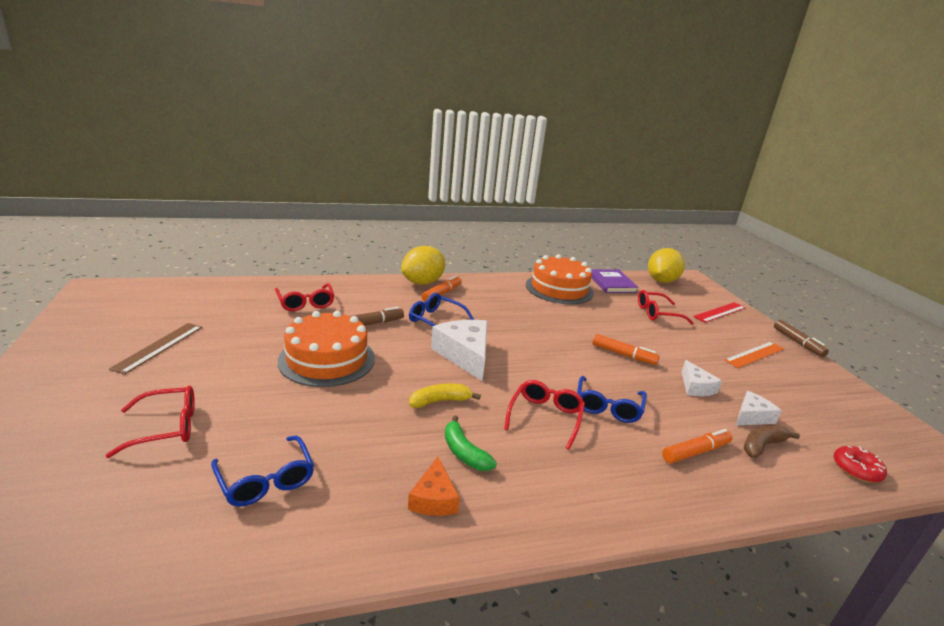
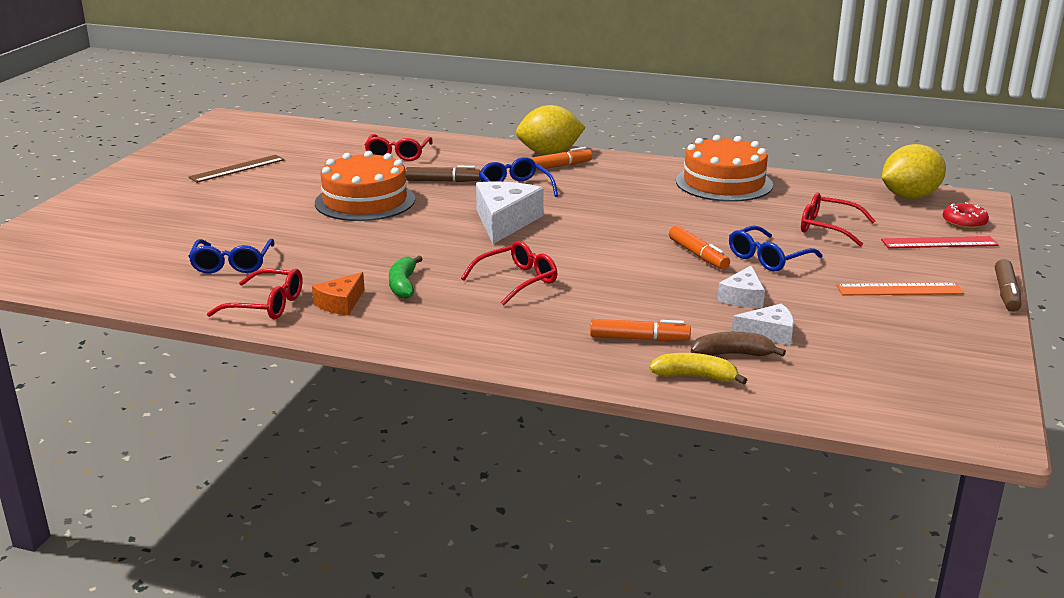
camera: 35 degrees right, 0 degrees up
(167, 427) = (196, 220): red glasses -> red glasses (267, 305)
(440, 401) = (430, 249): yellow banana -> yellow banana (695, 376)
(608, 407) = (599, 289): blue glasses -> blue glasses (768, 258)
(612, 283) = (817, 188): purple book -> none
(856, 469) = (820, 397): red donut -> red donut (964, 222)

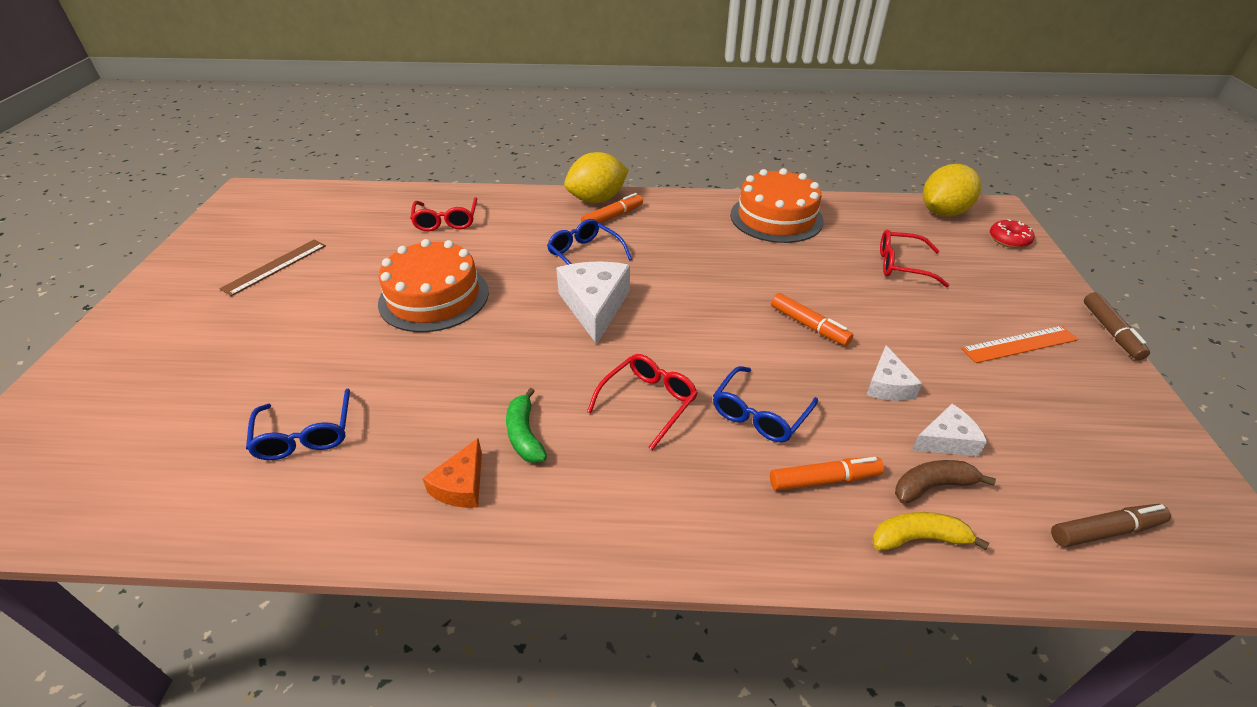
camera: 15 degrees left, 15 degrees up
(267, 305) = (369, 509): red glasses -> none
(442, 181) = (506, 254): brown marker -> brown marker (1104, 531)
(768, 258) = (875, 319): blue glasses -> blue glasses (759, 414)
(939, 243) = (1007, 270): red ruler -> none

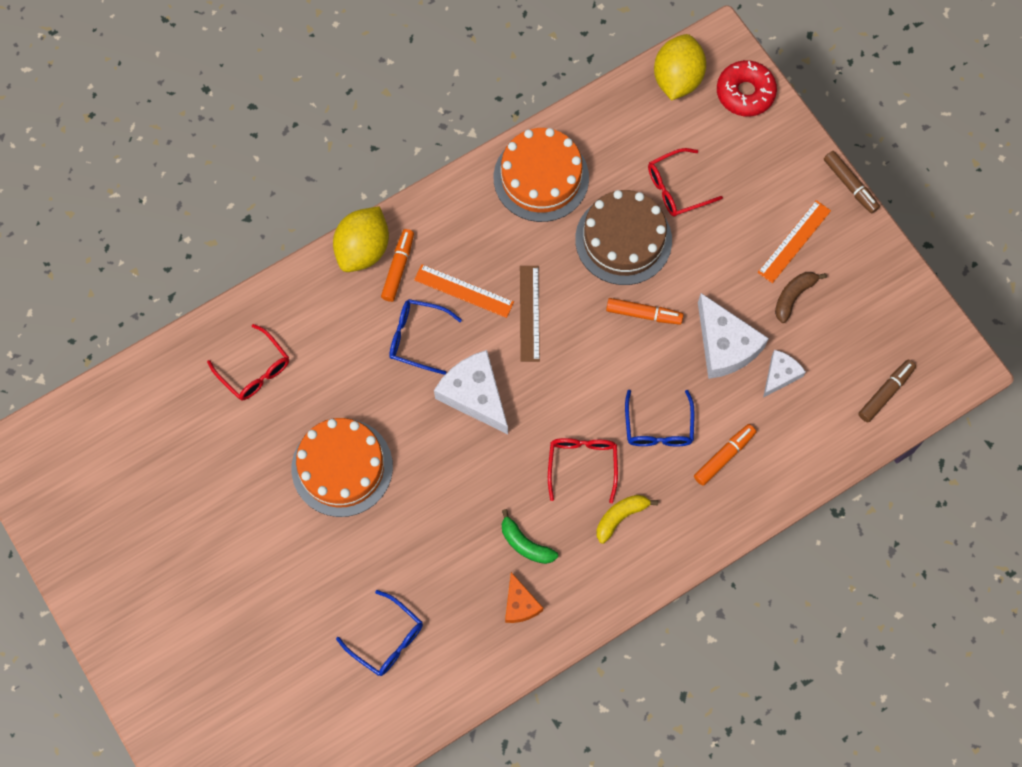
camera: 35 degrees left, 30 degrees up
(275, 267) = (171, 522): brown ruler -> brown ruler (529, 313)
(651, 247) = (464, 291): none -> orange ruler
(824, 274) = (623, 239): none -> brown cake
(887, 385) = (725, 345): white cheese -> white cheese, size x1.75
(918, 538) = (792, 465): yellow banana -> yellow banana (620, 517)
(932, 486) = (786, 420): brown banana -> brown banana (793, 296)
(1009, 239) = (745, 93): red donut -> red donut, size x1.52

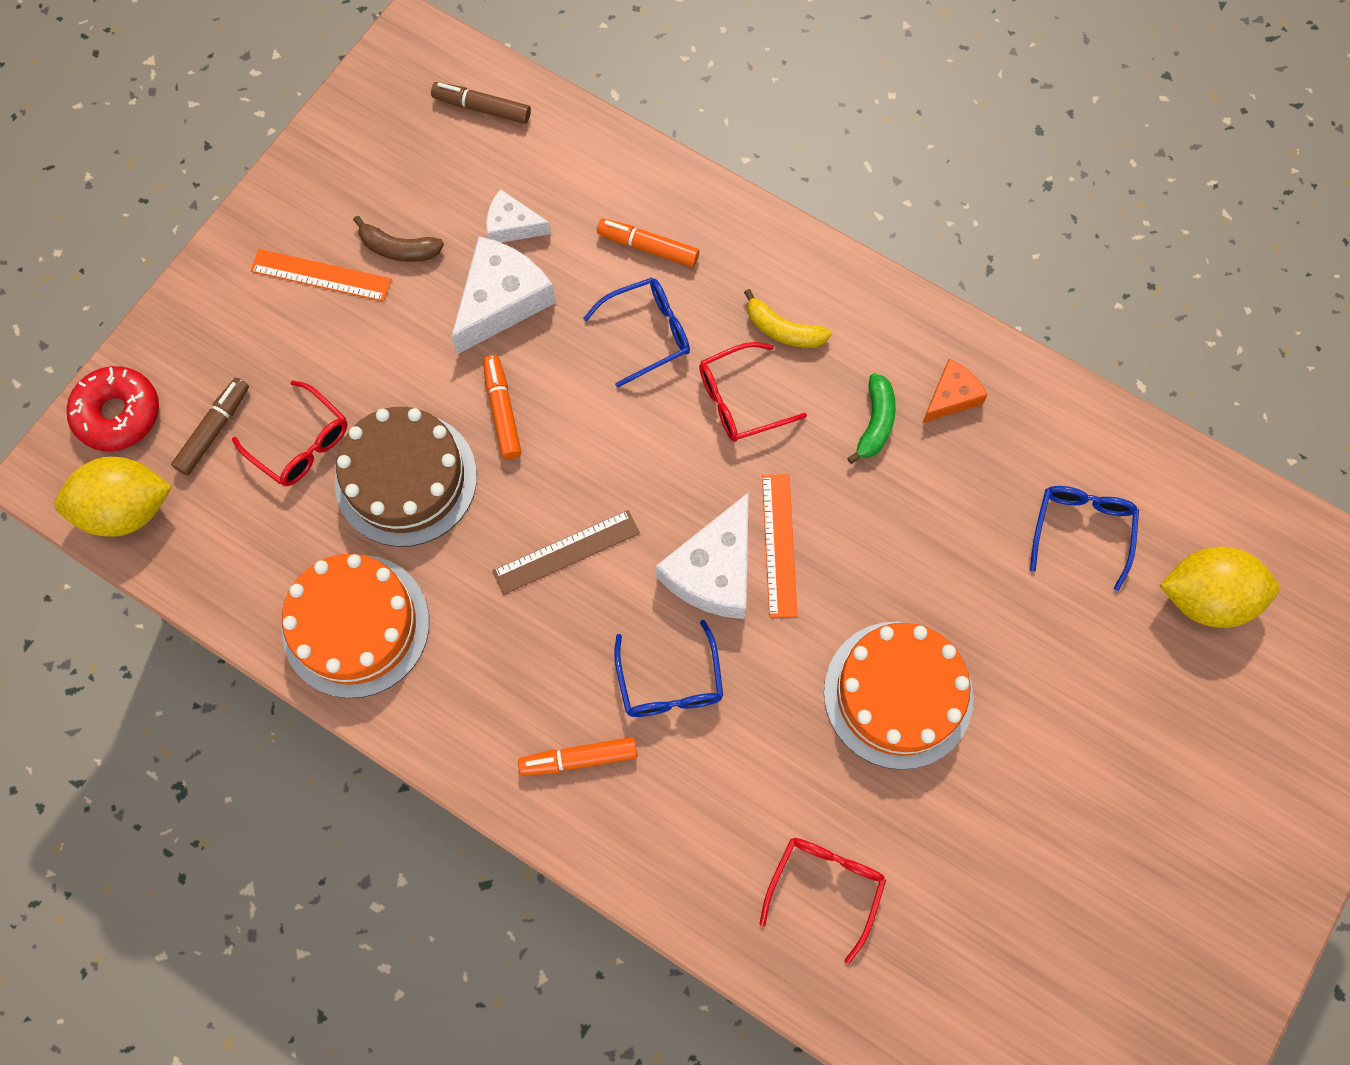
camera: 115 degrees left, 0 degrees up
(363, 249) = (573, 823): yellow lemon -> yellow lemon (1205, 597)
(464, 291) = (572, 652): orange ruler -> orange ruler (779, 545)
(850, 185) = (212, 241): brown marker -> brown marker (214, 430)

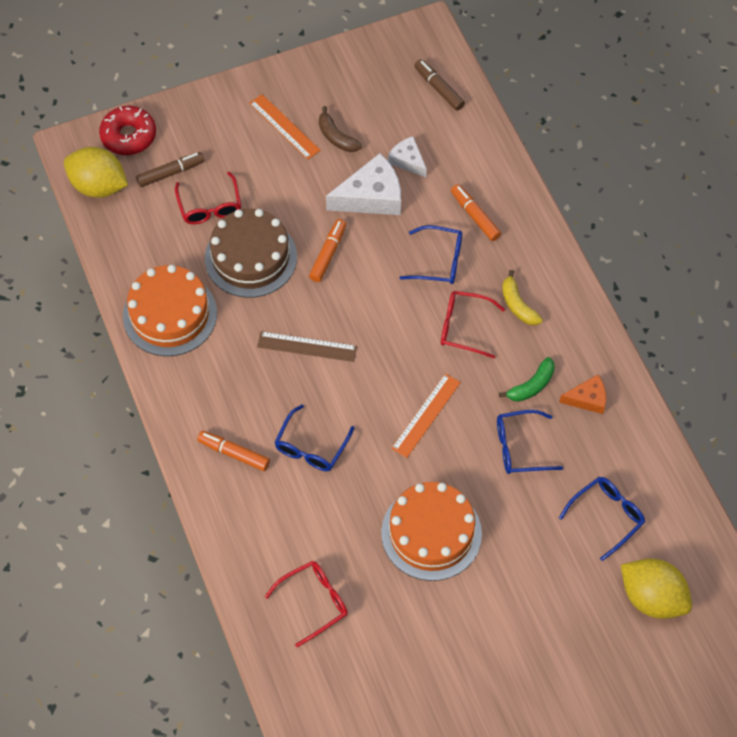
camera: 35 degrees right, 10 degrees down
(713, 570) = (379, 405): white cheese -> none
(919, 511) = (520, 447): none -> blue glasses

